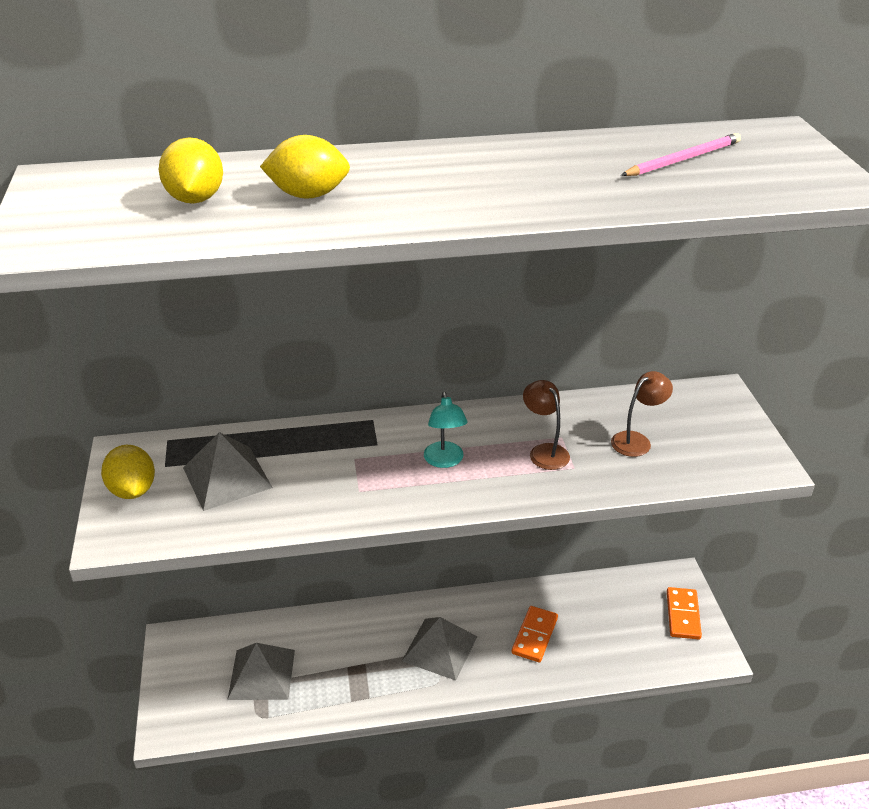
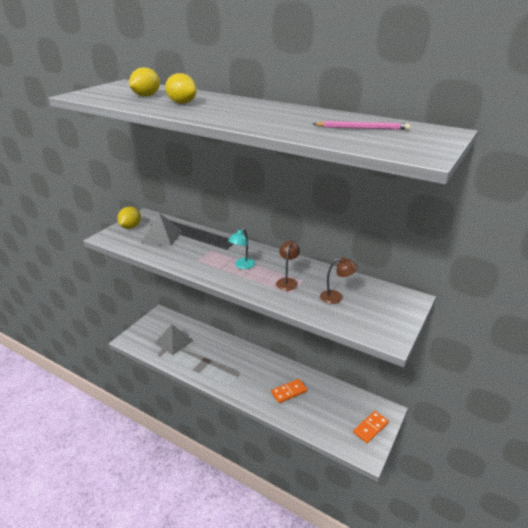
camera: 40 degrees right, 5 degrees down
(440, 648) = (245, 372): grey pyramid -> none

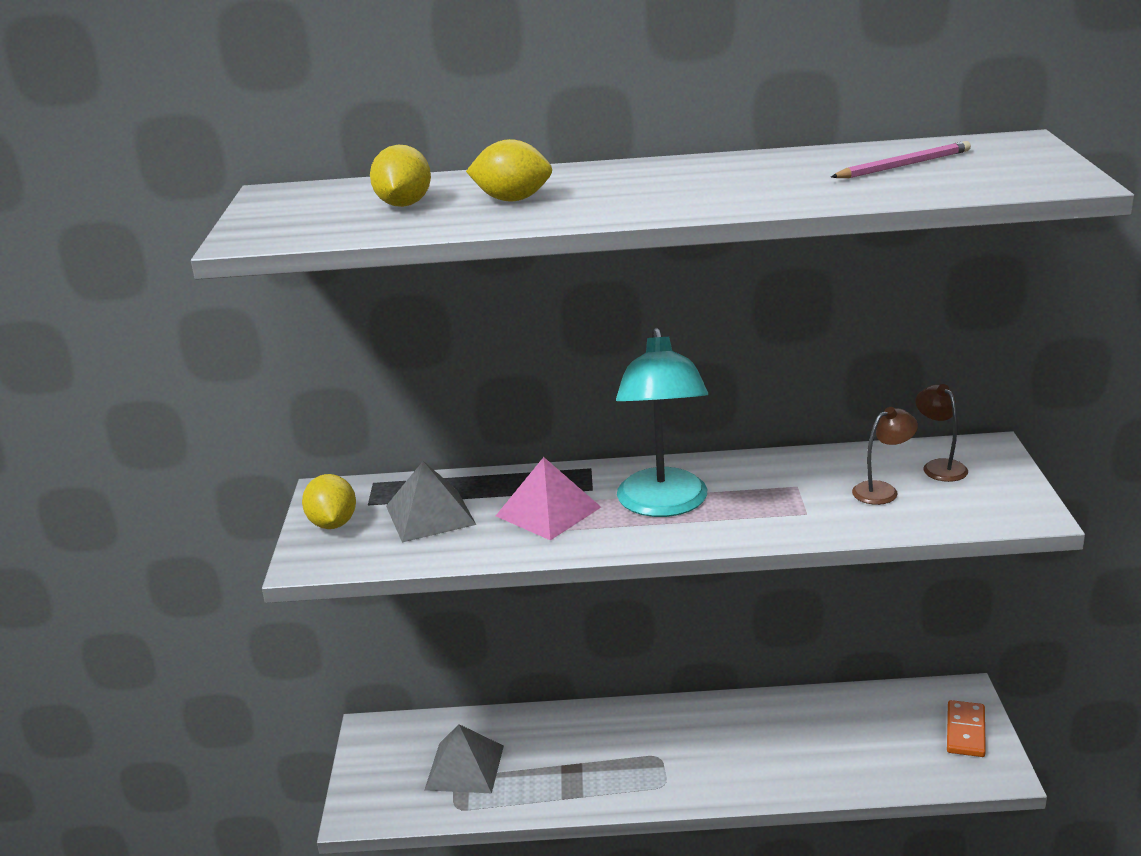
camera: 30 degrees left, 5 degrees down
(200, 251) = (548, 511): none -> pink pyramid
(242, 266) = (663, 505): turquoise lamp -> turquoise lamp, size x2.09
(287, 281) = (775, 498): brown lamp -> brown lamp (939, 466)
(289, 392) = (782, 744): orange domino -> none

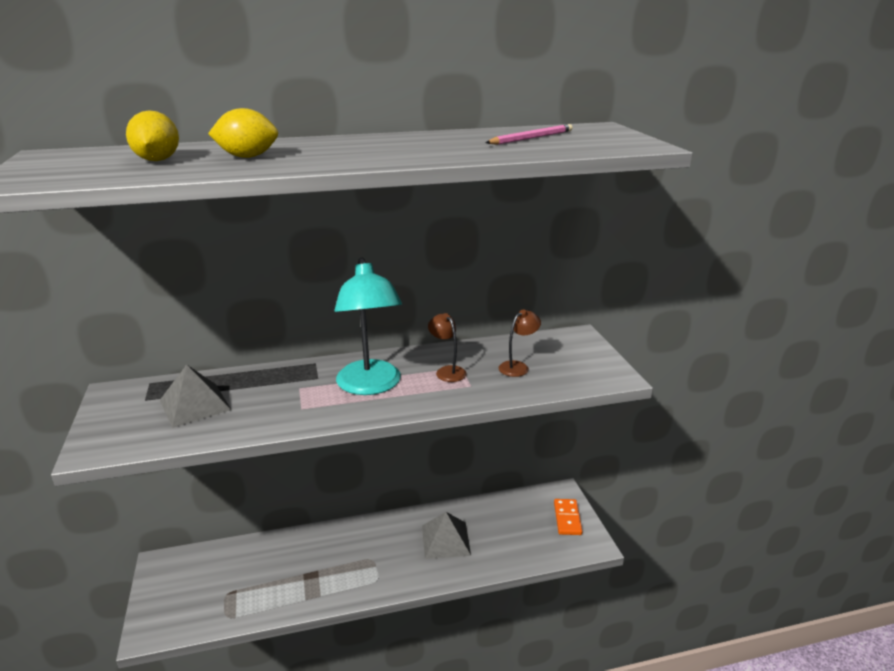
camera: 15 degrees left, 0 degrees up
(333, 524) = (115, 417): yellow lemon -> none
(464, 767) = (232, 584): grey pyramid -> grey pyramid (445, 540)
(548, 511) = (286, 396): pink pyramid -> none
(939, 466) = (551, 349): brown lamp -> brown lamp (447, 371)

